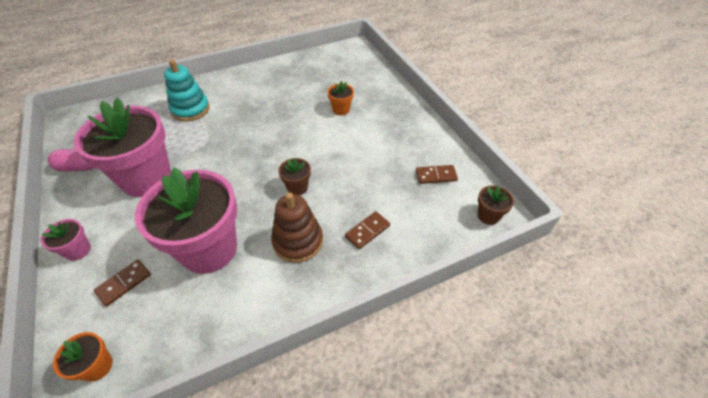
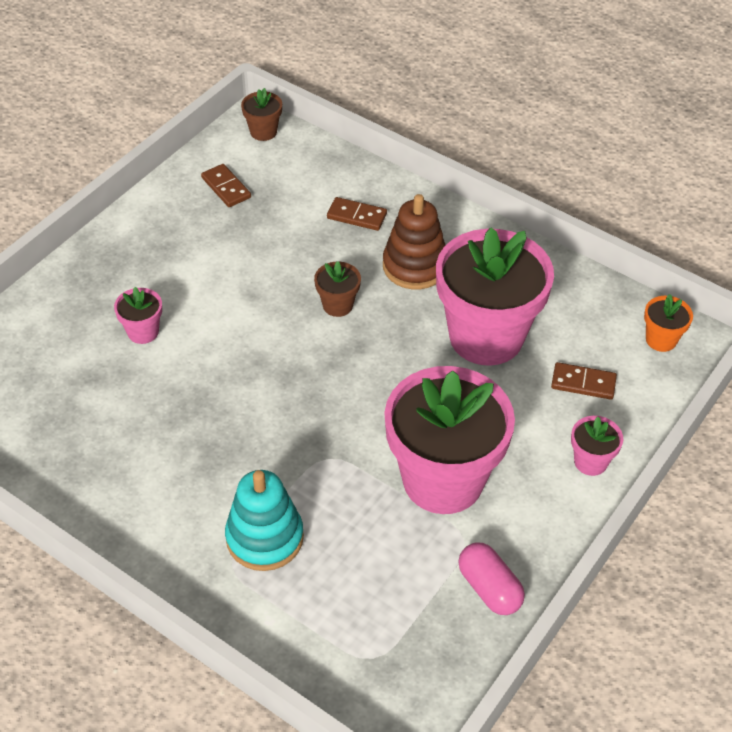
camera: 120 degrees left, 0 degrees up
(341, 110) = (143, 332): orange flower pot -> pink flower pot

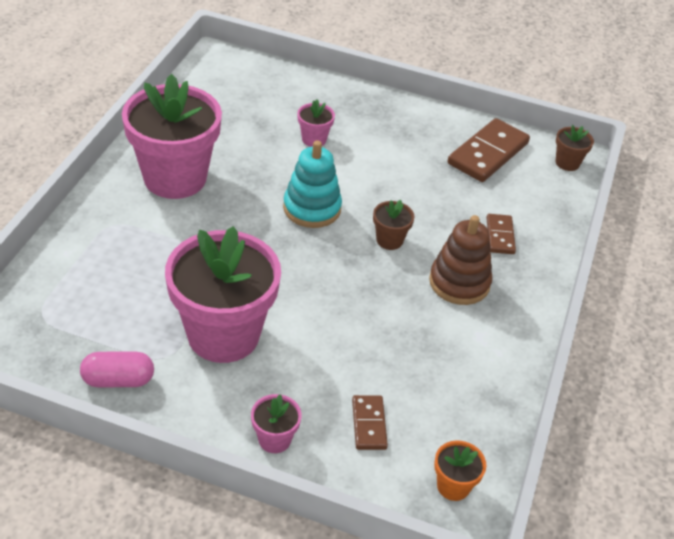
camera: 70 degrees right, 5 degrees down
(226, 187) = (488, 154): brown domino -> brown domino, size x1.85
(264, 538) = (139, 237): turquoise stacking toy -> turquoise stacking toy (312, 208)
(486, 337) = (396, 344): pink flower pot -> pink flower pot (175, 178)
(489, 588) = (118, 380): pink capsule -> pink capsule turned 45 degrees clockwise

